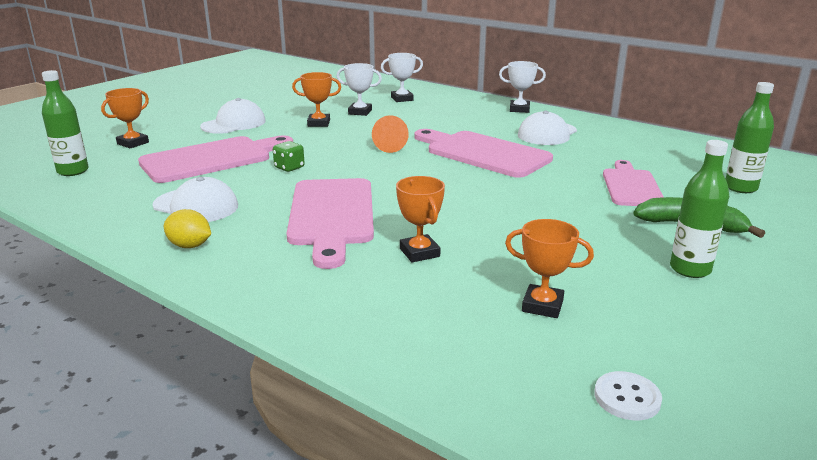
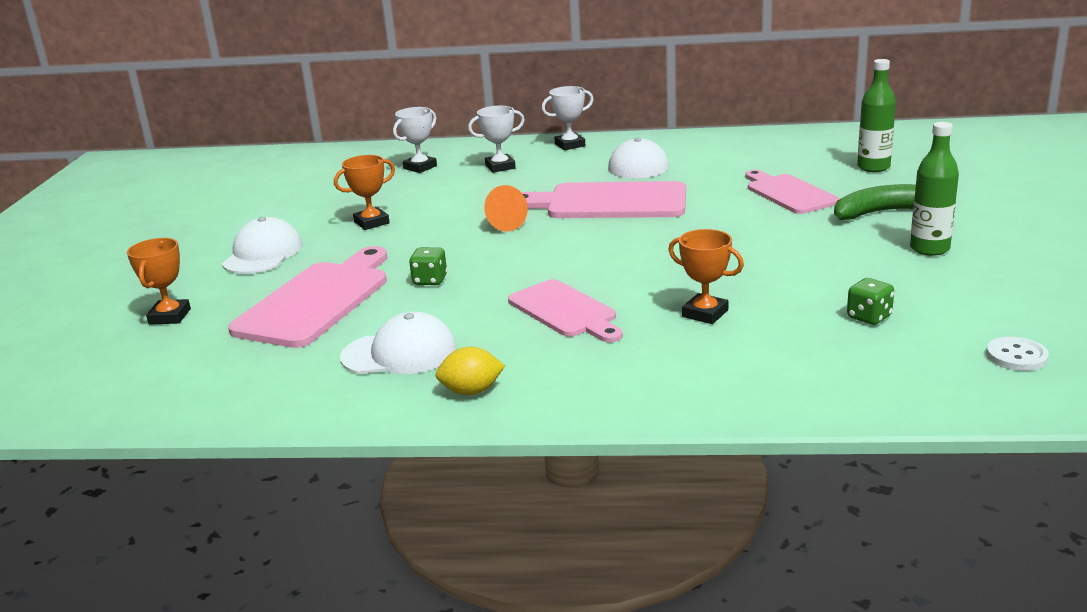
camera: 30 degrees left, 0 degrees up
(73, 171) = (156, 373): green bottle -> none
(332, 215) = (565, 311): pink cutting board -> pink cutting board, size x0.66
(360, 112) = (398, 196): white trophy -> white trophy (500, 167)
(542, 306) = (869, 317): orange trophy -> green dice

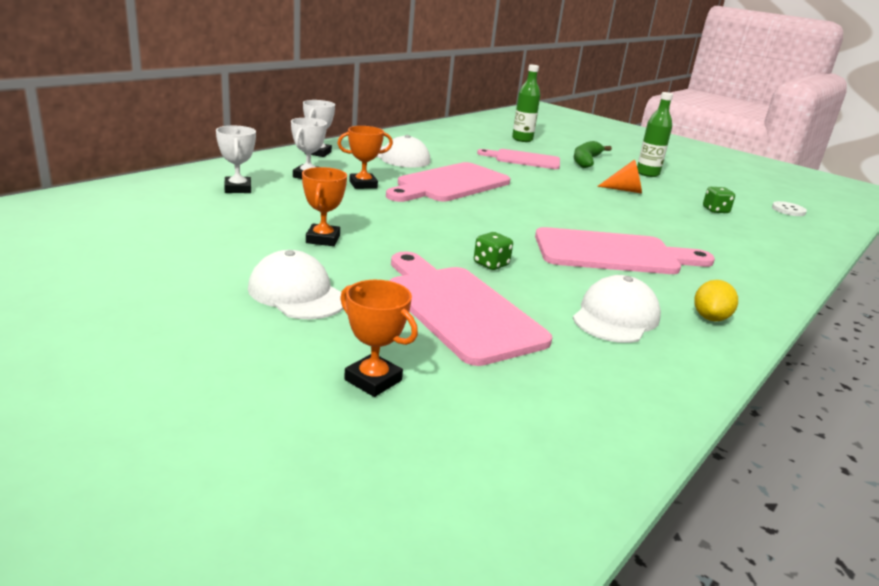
camera: 60 degrees left, 0 degrees up
(502, 224) = (425, 213): orange cone -> orange cone (625, 190)
(565, 311) = (613, 253): pink cutting board -> pink cutting board, size x1.53
(705, 313) = (666, 230): orange trophy -> orange trophy (363, 184)

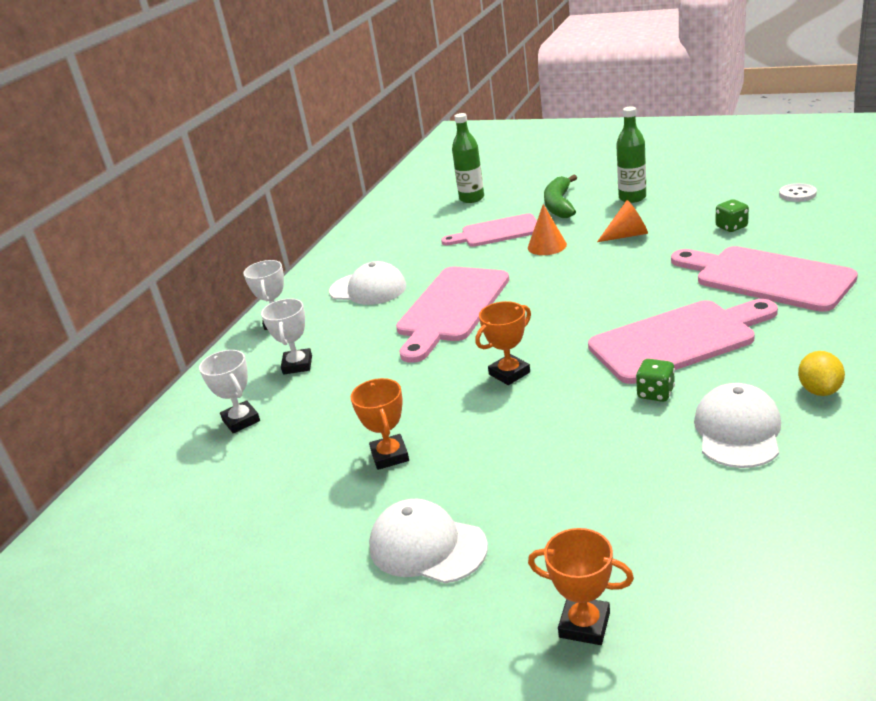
camera: 10 degrees left, 5 degrees up
(363, 184) = (364, 351): orange trophy -> orange trophy (509, 373)
(459, 309) = (592, 491): pink cutting board -> pink cutting board (766, 278)
(491, 264) = (577, 413): green dice -> green dice (655, 393)
(555, 177) = (547, 246): none -> orange cone

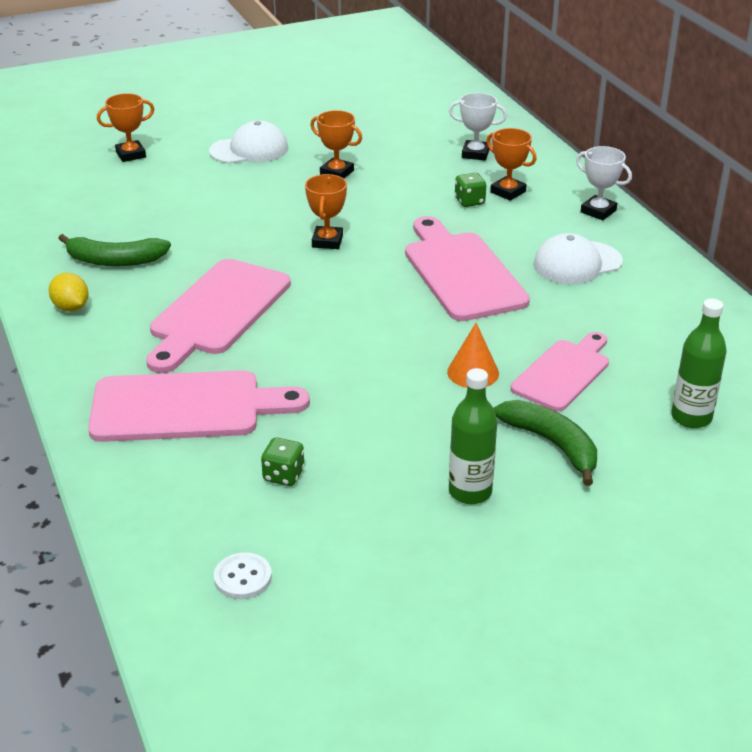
camera: 130 degrees right, 5 degrees up
(297, 365) = (508, 192): white trophy -> orange trophy
(627, 235) = (398, 419): orange cone -> none
(655, 393) = (196, 265): green dice -> green dice (469, 201)
(737, 431) = (115, 261): white cap -> green banana

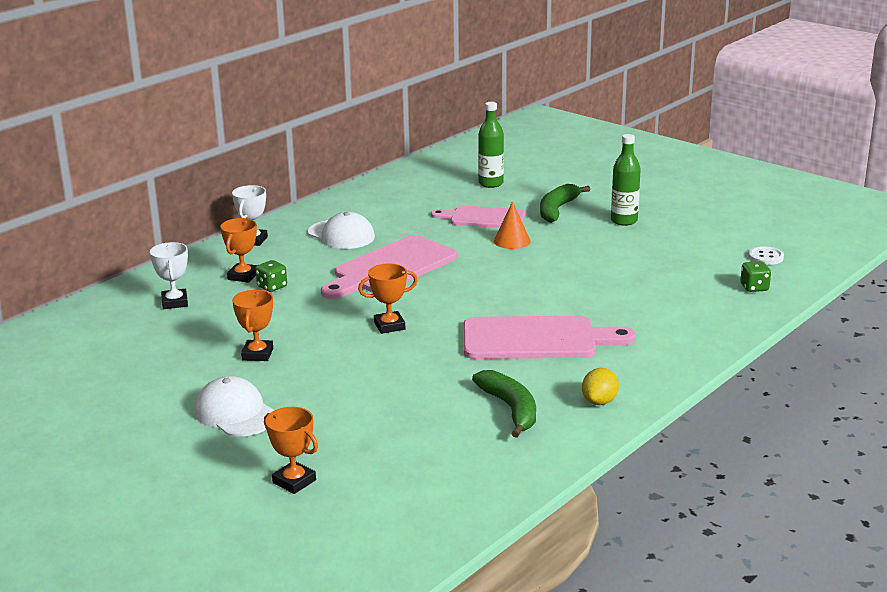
camera: 115 degrees left, 10 degrees down
(185, 407) = (657, 315): pink cutting board -> none
(283, 475) = (677, 268): green dice -> green dice (754, 288)

